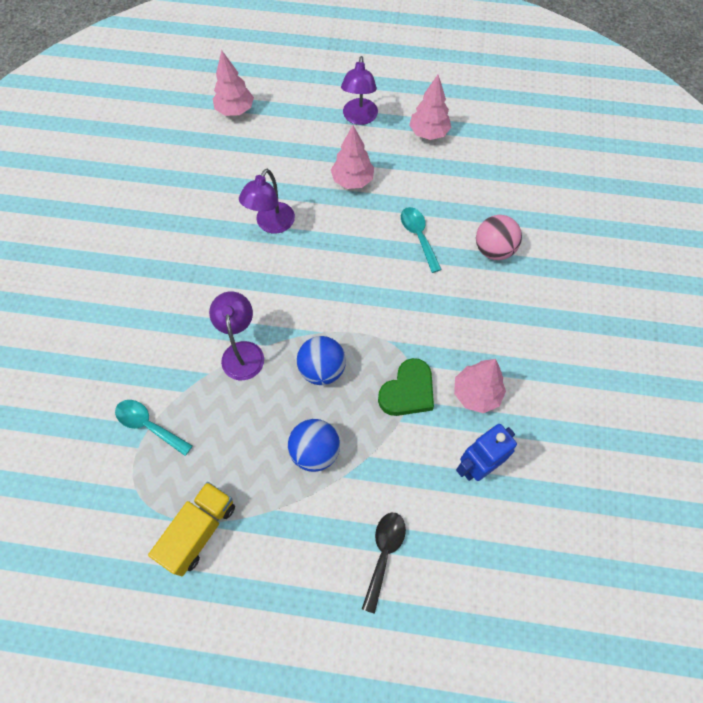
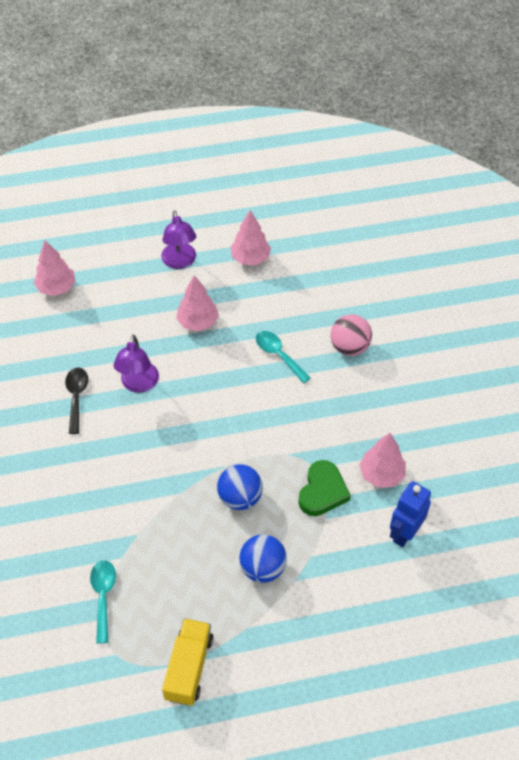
camera: 20 degrees left, 10 degrees down
(149, 425) = (103, 596): turquoise spoon -> turquoise spoon turned 75 degrees clockwise
(242, 352) = (161, 505): purple lamp -> none
(384, 554) = (355, 630): black spoon -> black spoon (76, 397)

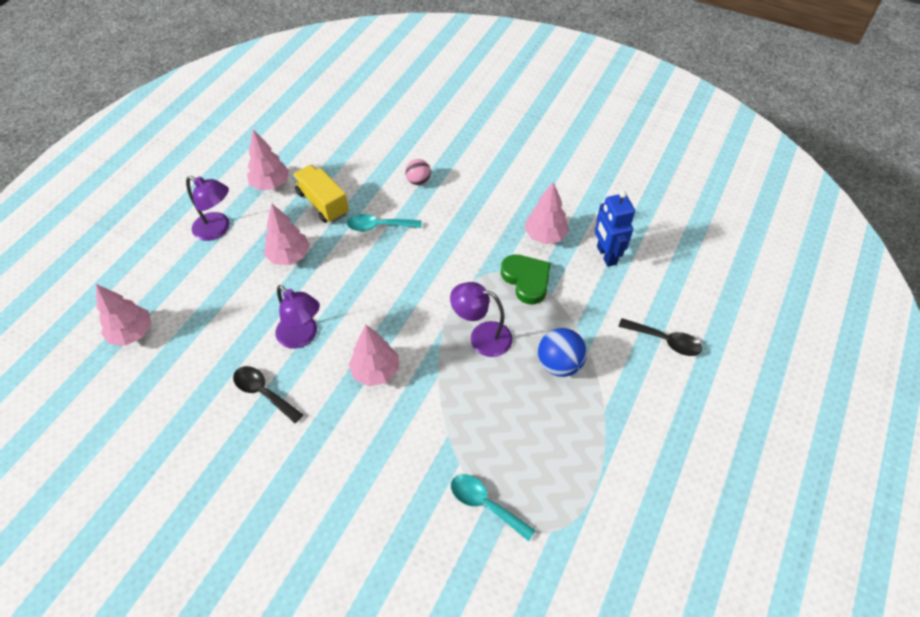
camera: 50 degrees left, 0 degrees up
(150, 450) = (376, 371): none -> pink tree
(189, 667) = (608, 480): yellow truck -> yellow truck (323, 203)
(240, 497) = (482, 337): blue ball -> purple lamp
(349, 347) = (418, 181): pink ball -> pink ball, size x0.65
(355, 632) = (665, 341): none -> black spoon

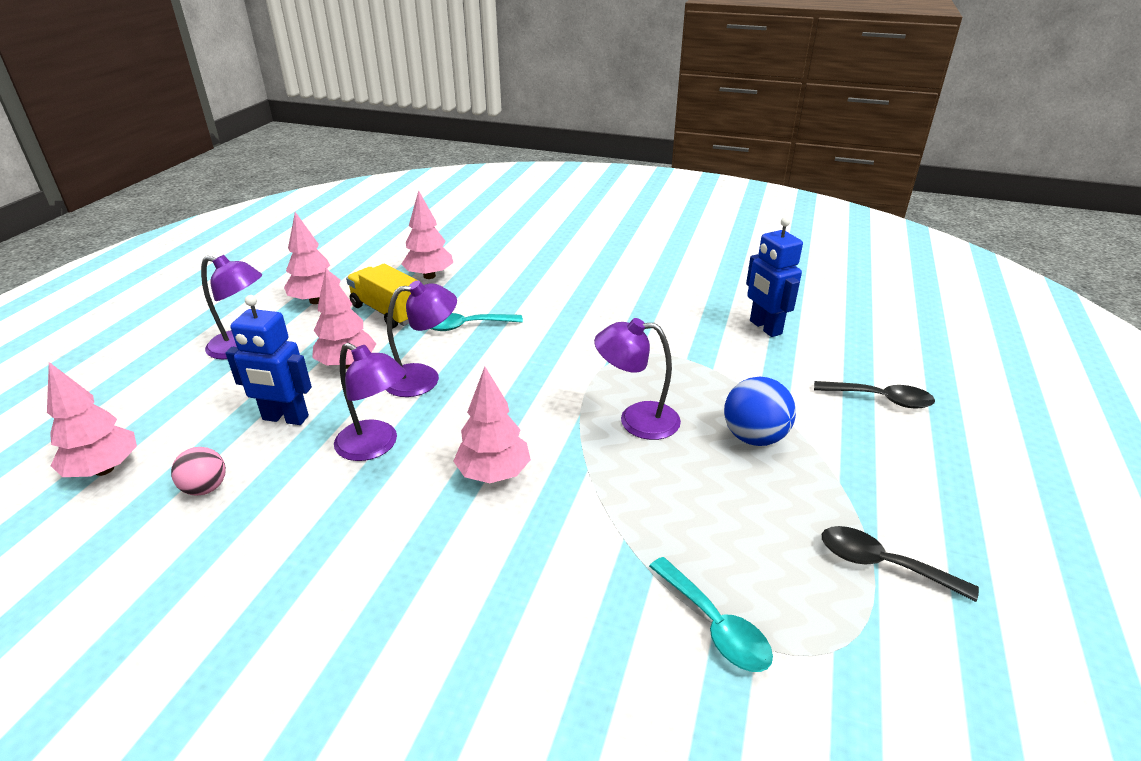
camera: 10 degrees left, 20 degrees down
(245, 303) = (285, 418): none -> blue robot
(264, 393) = (320, 519): black spoon -> black spoon (883, 564)
(341, 277) = (423, 379): none -> purple lamp
(418, 181) = (508, 284): pink ball -> pink ball (206, 488)
(485, 504) = (714, 625): turquoise spoon -> turquoise spoon turned 150 degrees counterclockwise
(526, 280) = (675, 358): green heart -> none
(545, 235) = (682, 317): pink tree -> pink tree (429, 276)

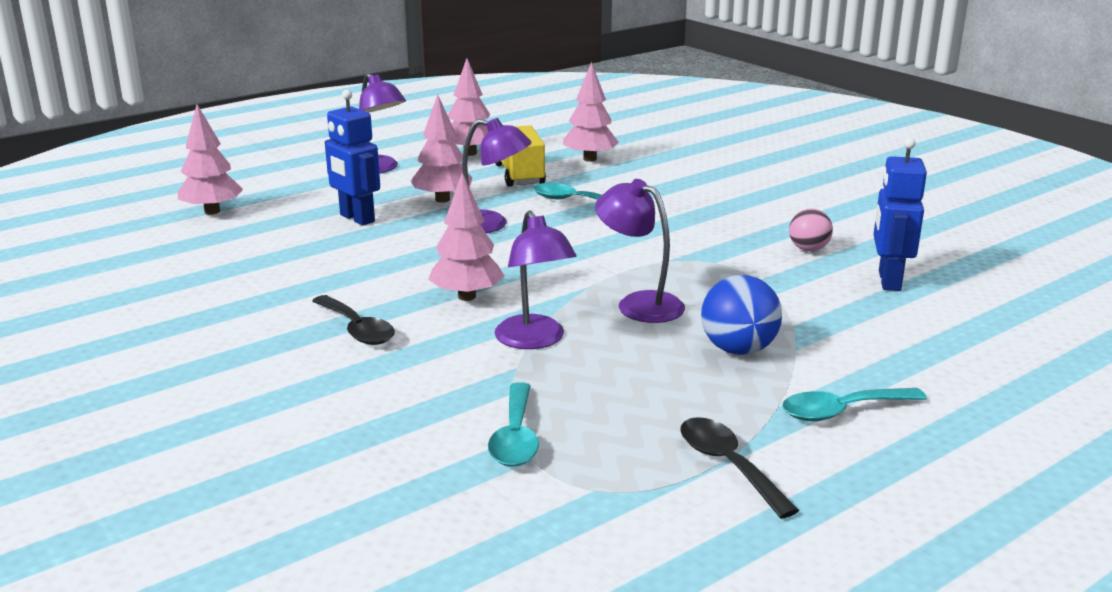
camera: 35 degrees right, 10 degrees down
(206, 488) = (260, 240): pink ball -> pink ball (808, 249)
(376, 446) = (400, 253): purple lamp -> purple lamp (534, 340)
(880, 399) = (933, 369): black spoon -> black spoon (356, 329)
(880, 467) = (842, 411): none -> turquoise spoon

